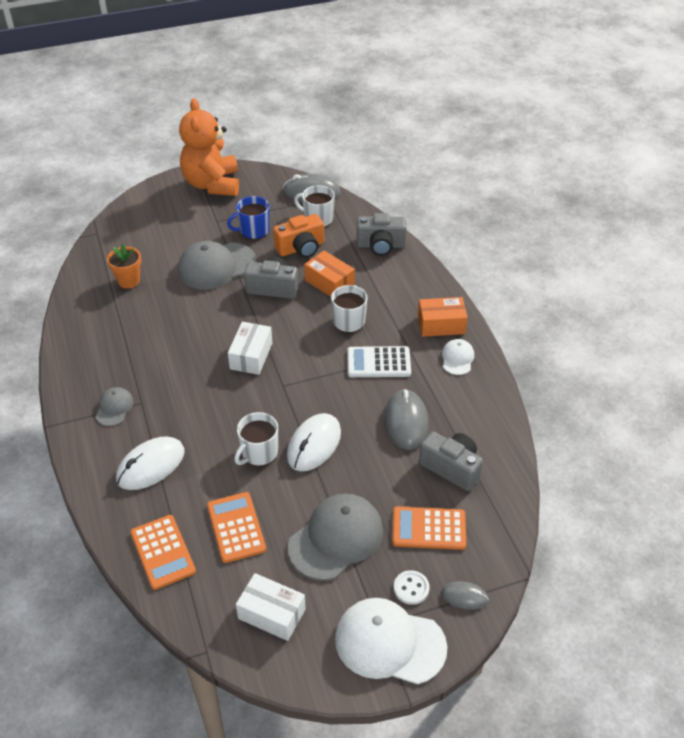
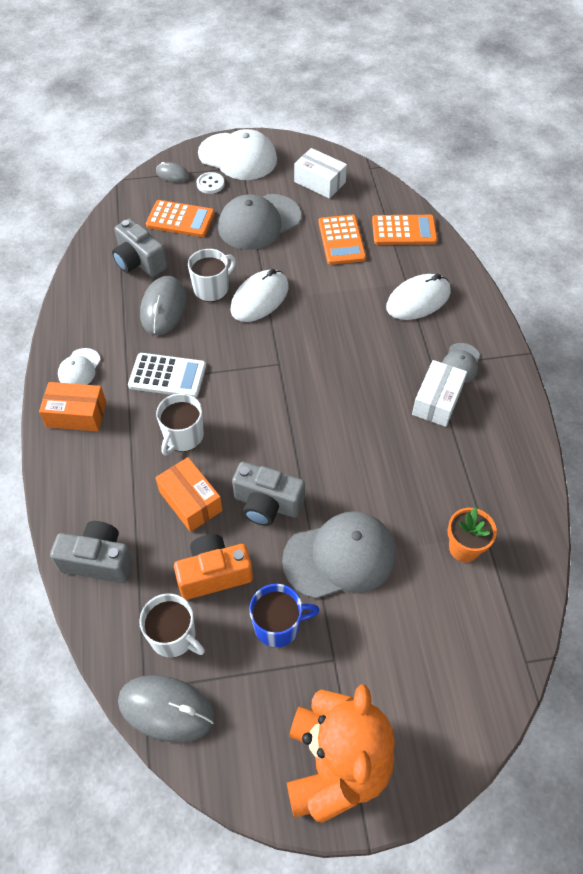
camera: 170 degrees left, 10 degrees up
(163, 552) = (404, 230): orange calculator -> orange calculator turned 105 degrees clockwise
(251, 356) = (308, 405): white box -> white box (437, 401)
(259, 453) = (314, 298): white mug -> white mug (212, 288)

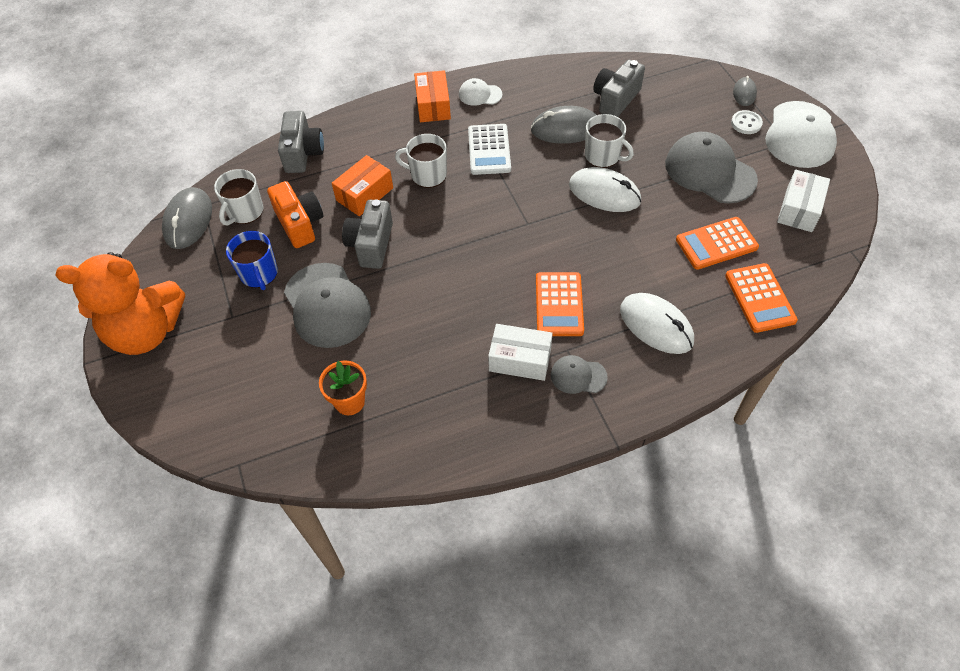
camera: 80 degrees right, 0 degrees up
(180, 219) = (684, 113): orange calculator -> orange calculator (559, 304)

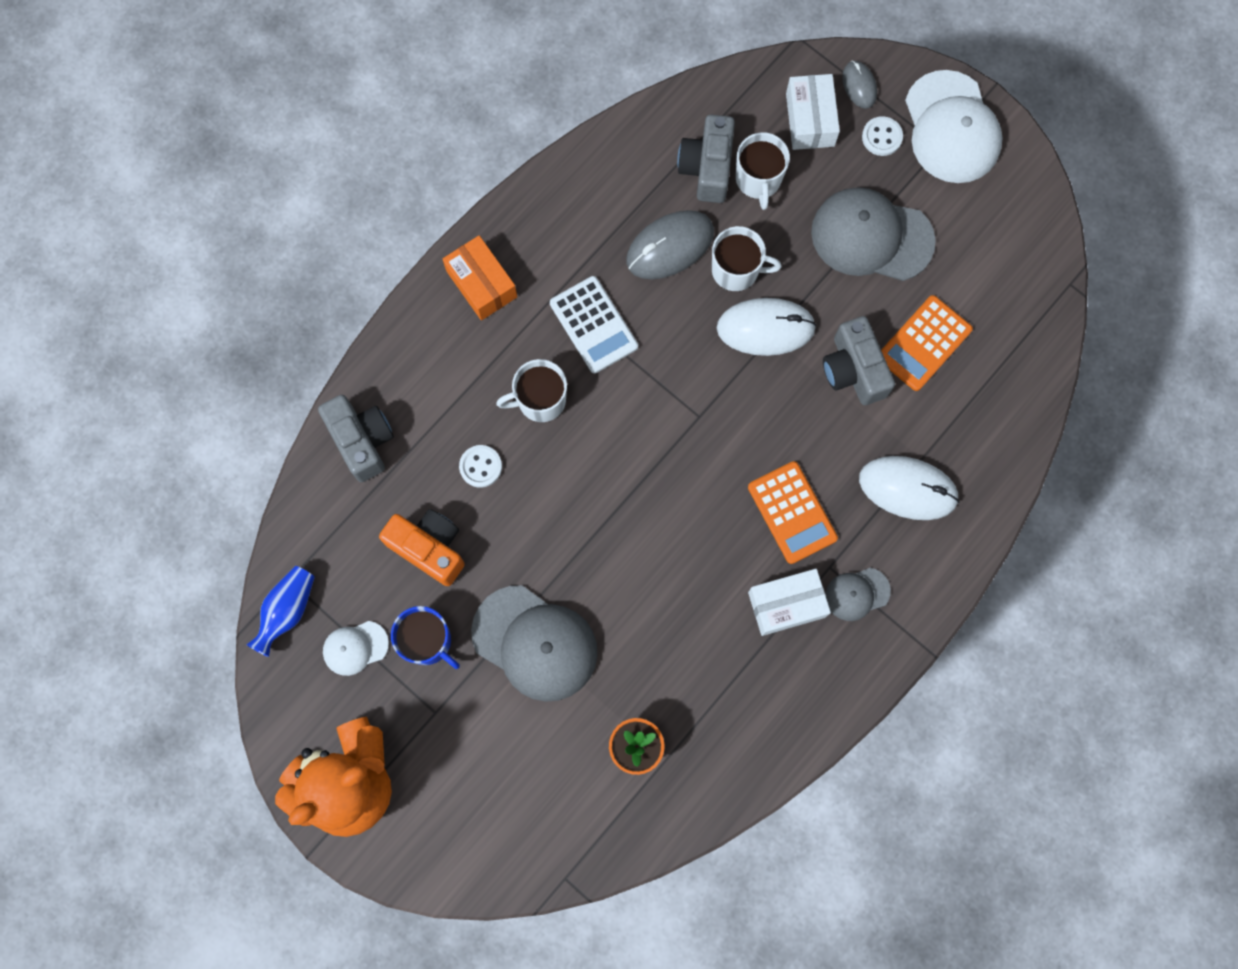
camera: 30 degrees left, 20 degrees up
(188, 220) = (287, 611): grey mouse -> blue vase
(245, 211) = (349, 564): white mug -> white mug (758, 180)
(364, 194) = (480, 466): orange box -> white button
(371, 244) = (534, 536): grey camera -> grey camera (853, 370)
(480, 94) = (531, 237): white cap -> white cap (355, 648)
(760, 298) = (1000, 398): orange calculator -> none
(799, 209) = (994, 248): white box -> white box (810, 120)

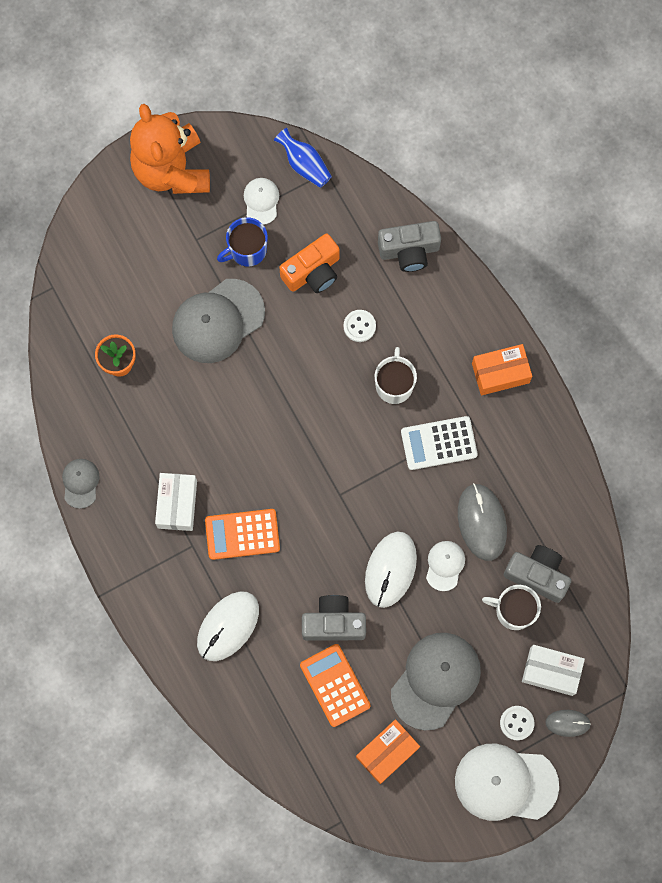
camera: 110 degrees right, 0 degrees up
(736, 270) = (445, 565): white mug -> white cap
(857, 594) = (165, 557): grey cap -> grey cap (80, 483)
(973, 261) = (387, 752): none -> orange box

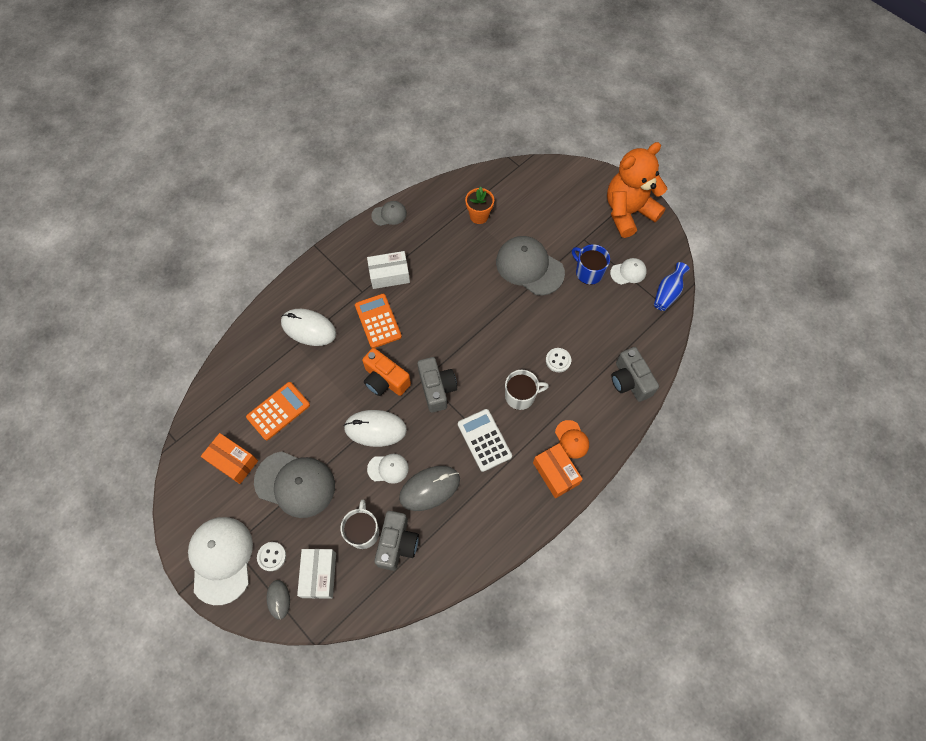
camera: 75 degrees right, 10 degrees down
(313, 272) = (588, 318): orange camera -> orange camera (385, 380)
(333, 623) = (325, 398): grey camera -> grey camera (437, 388)
(464, 342) = (572, 439): none -> orange cap

